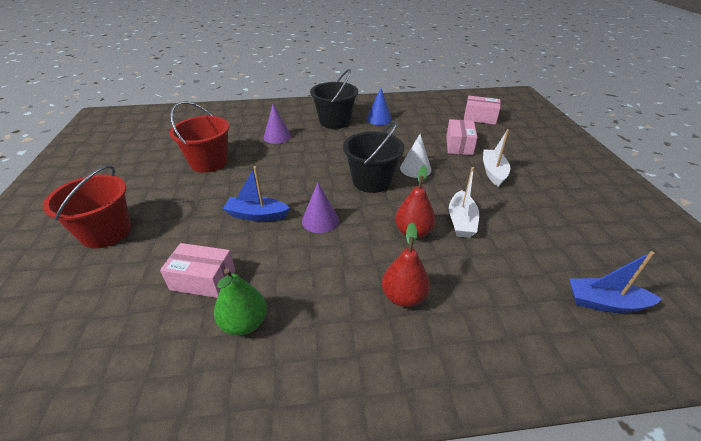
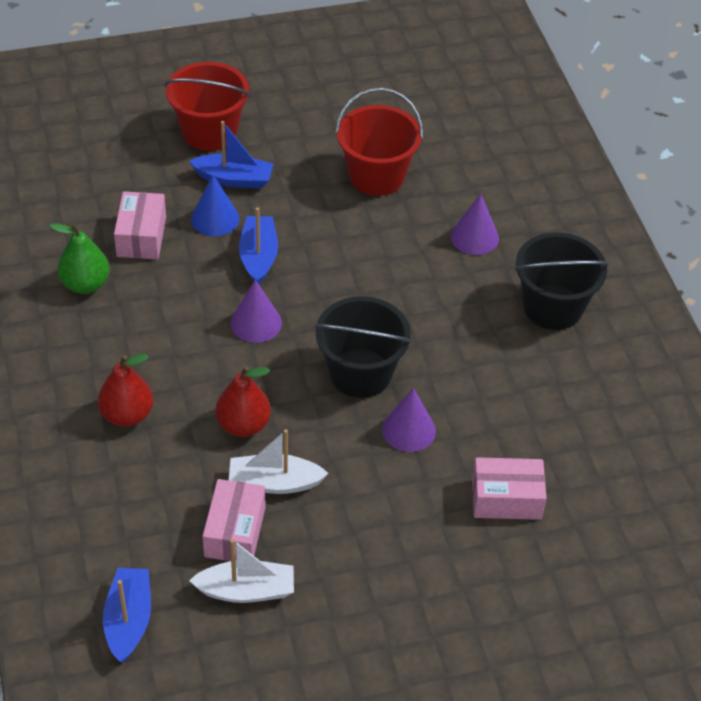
camera: 80 degrees right, 10 degrees up
(170, 222) = (234, 179): none -> blue boat
(379, 119) = (584, 373): blue cone -> blue cone (215, 218)
(415, 169) = (408, 430): white cone -> purple cone
(480, 118) = (641, 547): pink box -> pink box (235, 532)
(493, 172) = (419, 542): white boat -> white boat (246, 590)

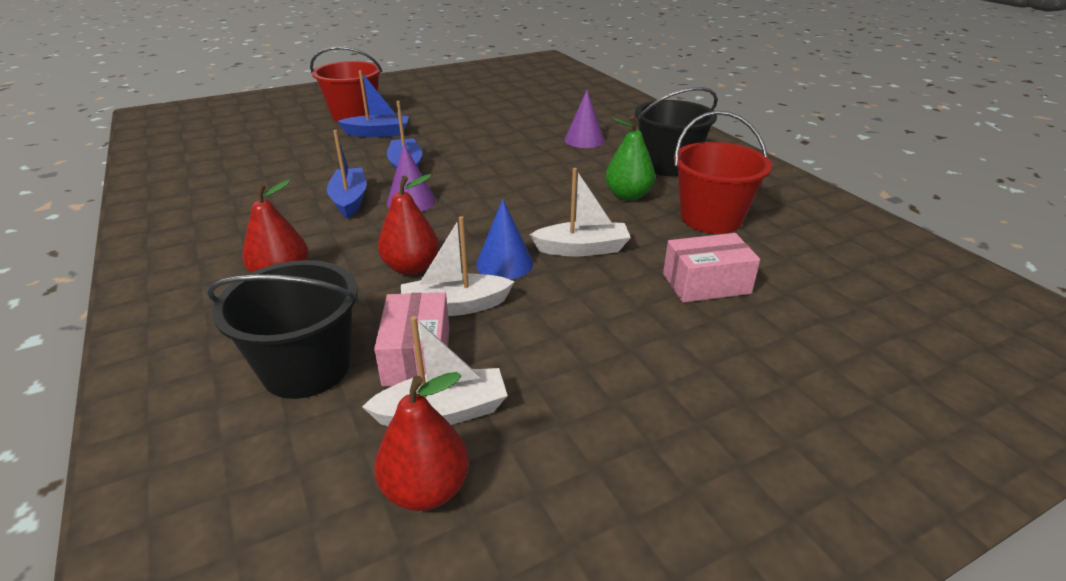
camera: 10 degrees left, 15 degrees down
(85, 284) = (242, 198): green pear -> green pear (628, 196)
(128, 620) = (279, 477): blue boat -> blue boat (350, 200)
(141, 236) = (298, 167): pink box -> none
(215, 218) = (364, 152): blue cone -> blue cone (504, 263)
(225, 650) = (426, 489): none -> red pear
(360, 373) = (520, 219): black bucket -> black bucket (306, 368)
(376, 176) = (493, 122): red bucket -> red bucket (711, 218)
(408, 430) = (582, 249): purple cone -> white boat

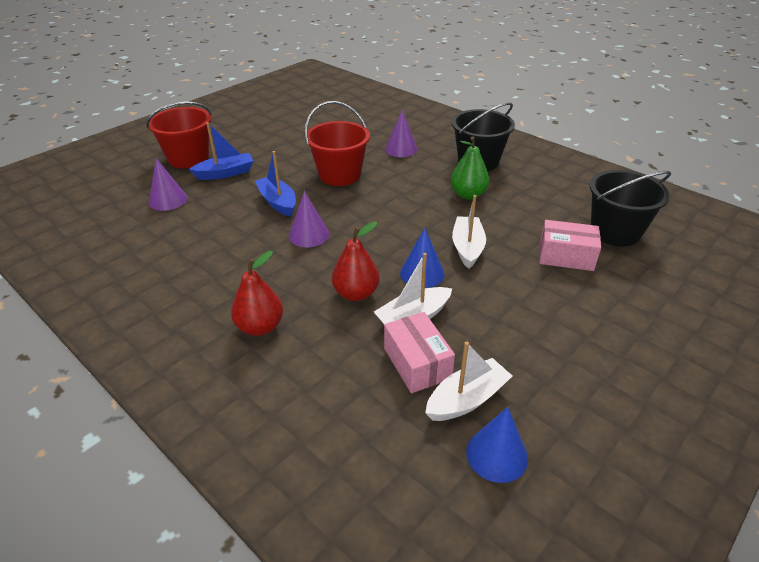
camera: 20 degrees left, 5 degrees up
(302, 147) = (168, 200): none -> purple cone
(306, 368) = (345, 396): black bucket -> black bucket (615, 232)
(350, 200) = (256, 244): blue boat -> none
(426, 489) = (497, 454): red pear -> blue cone
(582, 249) = (467, 248): white boat -> white boat turned 60 degrees counterclockwise
(706, 283) = (566, 256): pink box -> pink box turned 45 degrees clockwise
(711, 218) = (536, 202): red bucket -> red bucket (340, 175)

